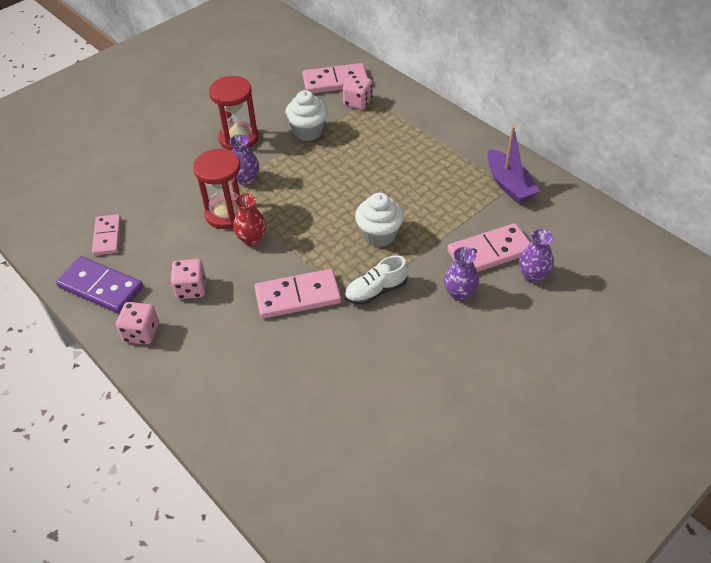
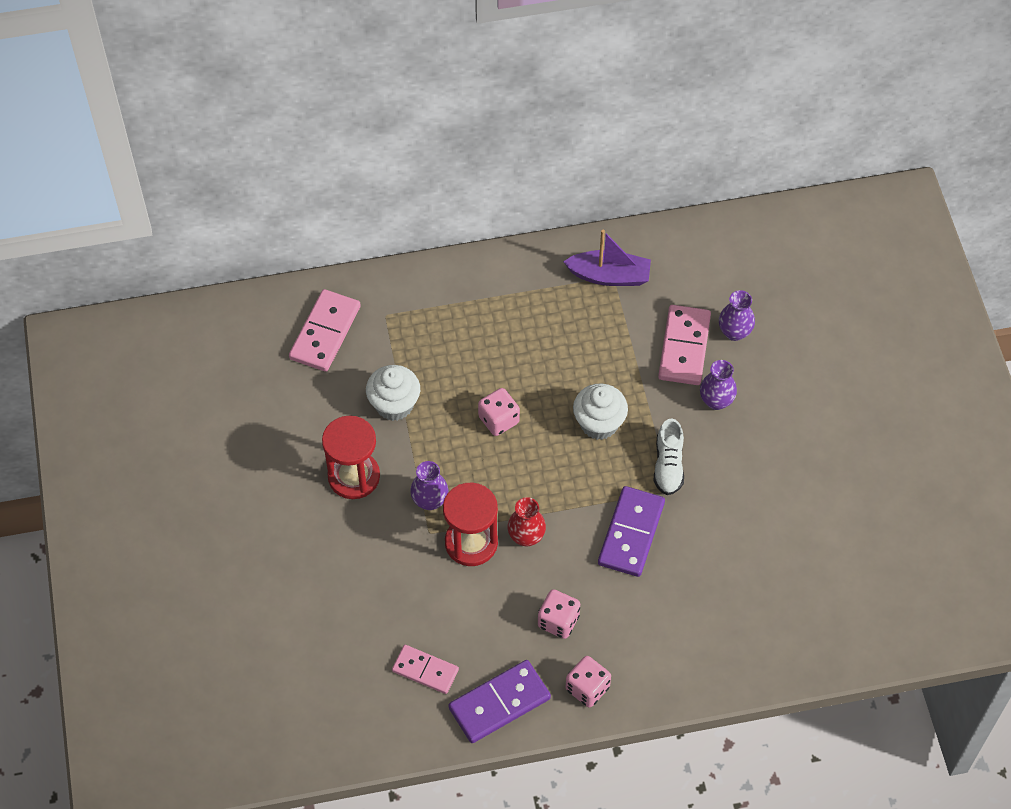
camera: 60 degrees left, 10 degrees up
(298, 296) = (631, 533): pink domino -> purple domino
(358, 102) = (380, 331): pink dice -> pink dice (498, 420)

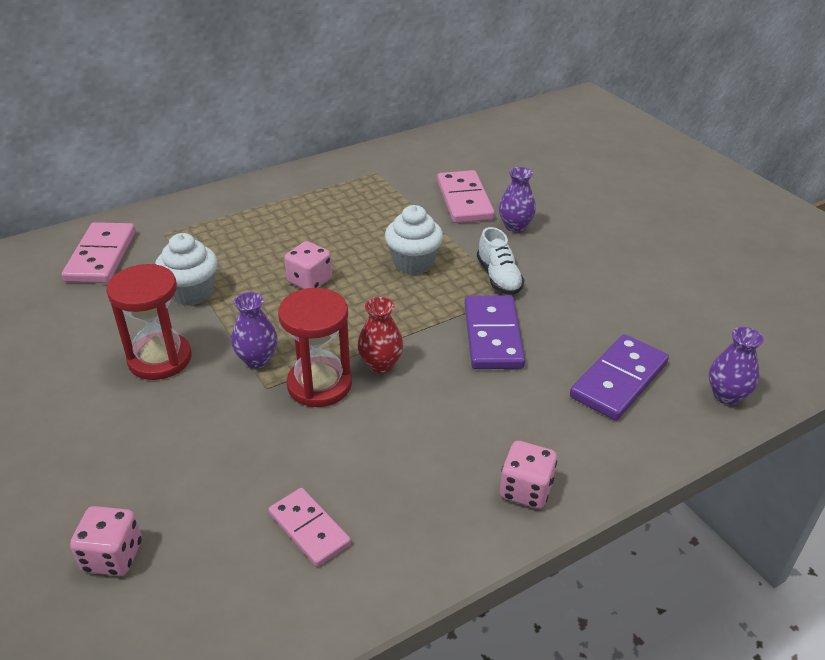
camera: 20 degrees left, 20 degrees down
(425, 670) = (309, 529): pink domino -> pink domino turned 45 degrees clockwise
(499, 703) = (424, 539): purple domino -> purple domino (619, 380)
(558, 621) = (455, 431): pink dice -> pink dice (113, 556)
(609, 276) = (372, 172): purple boat -> none
(734, 332) = (502, 184): purple vase -> purple vase (726, 395)

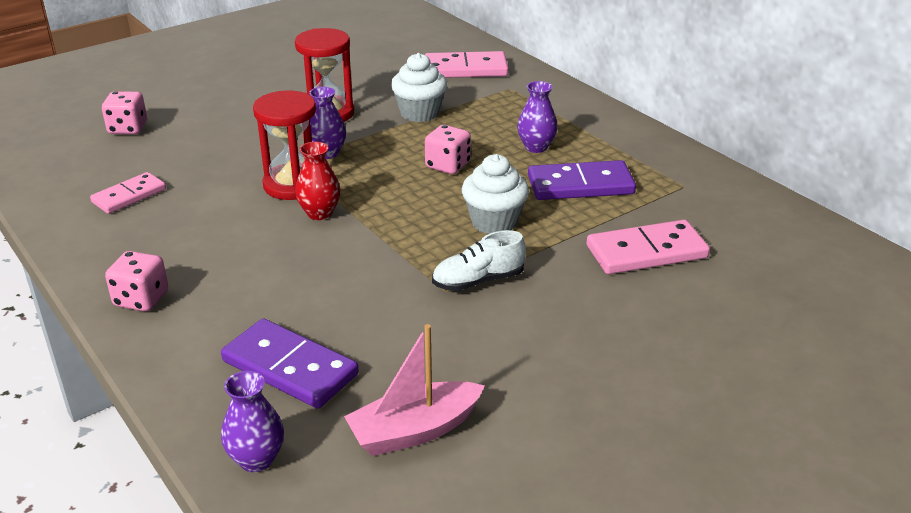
camera: 85 degrees right, 5 degrees down
(492, 335) = (367, 278): purple domino -> purple domino (580, 185)
(515, 226) = (597, 293): purple vase -> purple vase (536, 147)
(677, 318) = (414, 430): none -> pink boat

